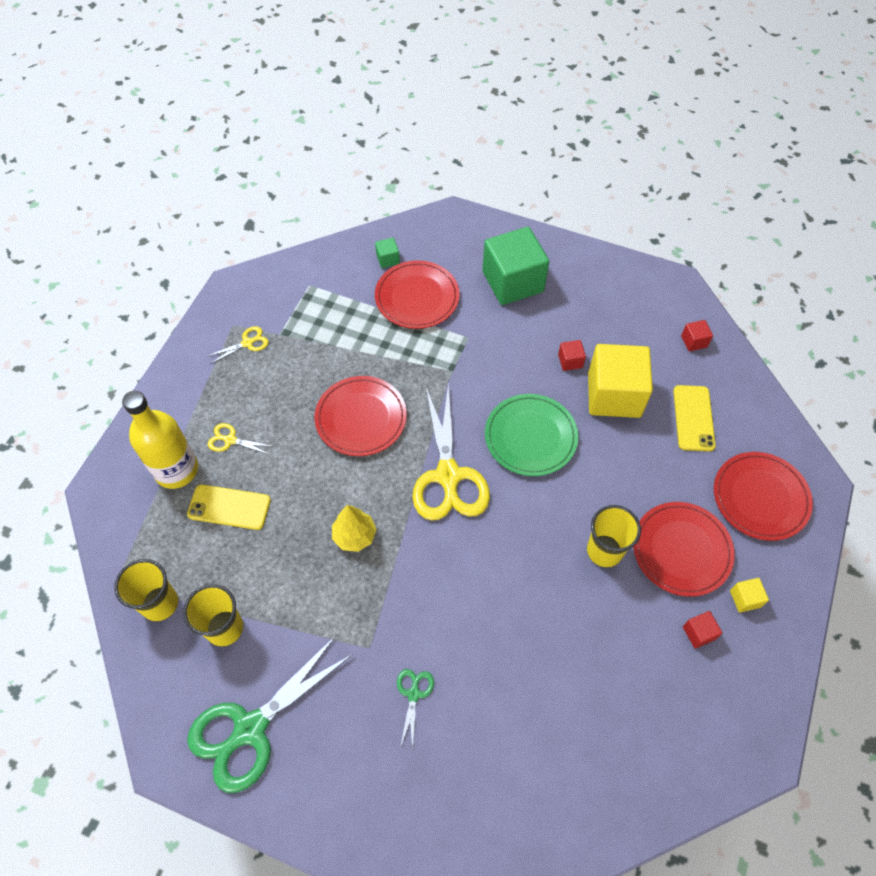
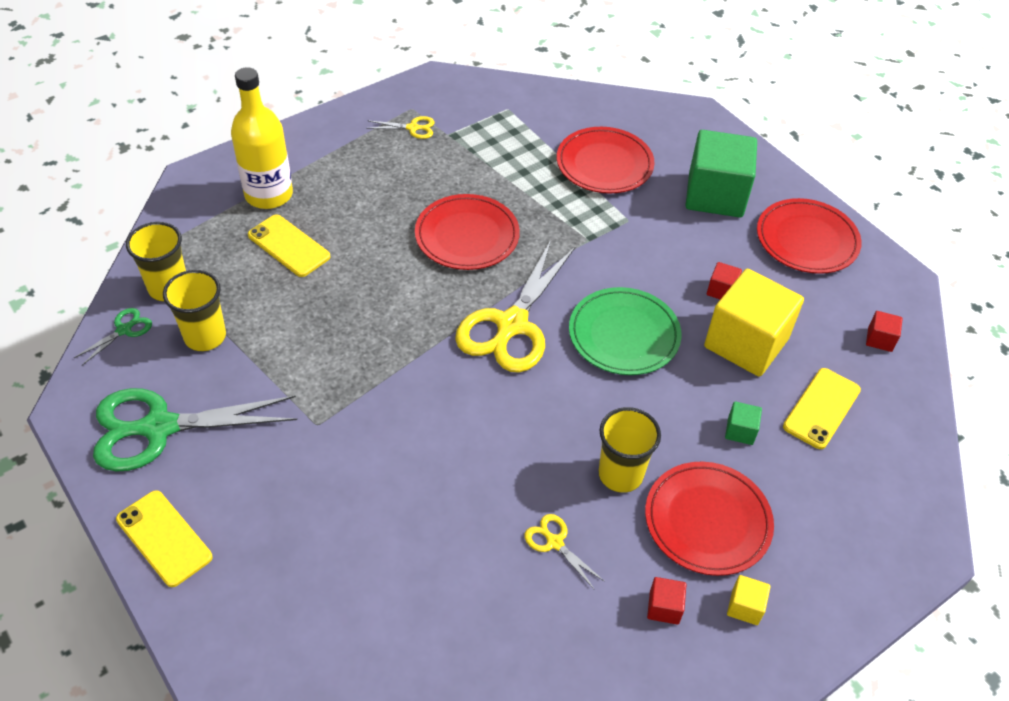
camera: 30 degrees right, 10 degrees down
(230, 440) = (334, 195): yellow scissors -> yellow scissors (555, 542)
(327, 816) = (164, 538): none -> yellow phone
(354, 535) = (381, 327): yellow tree -> none
(388, 259) = (601, 121): green cube -> green cube (740, 431)
(414, 694) = (325, 487): green scissors -> green scissors (124, 330)
(760, 498) = (842, 522): red plate -> red plate (806, 240)

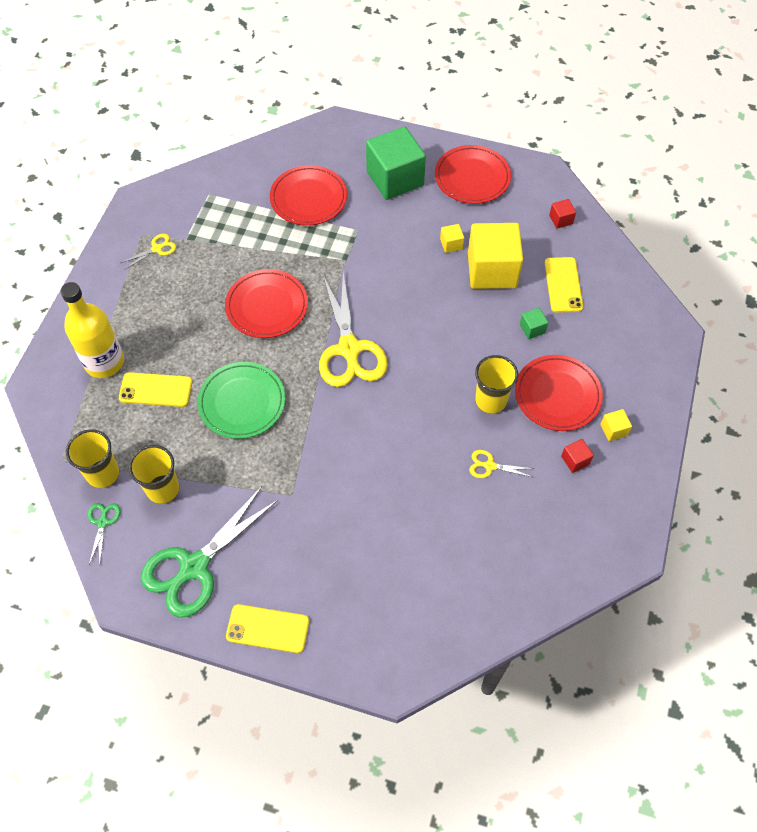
camera: 35 degrees left, 10 degrees up
(624, 335) = (420, 311): green plate -> green plate (242, 402)
(721, 290) = (451, 244): red cube -> yellow cube

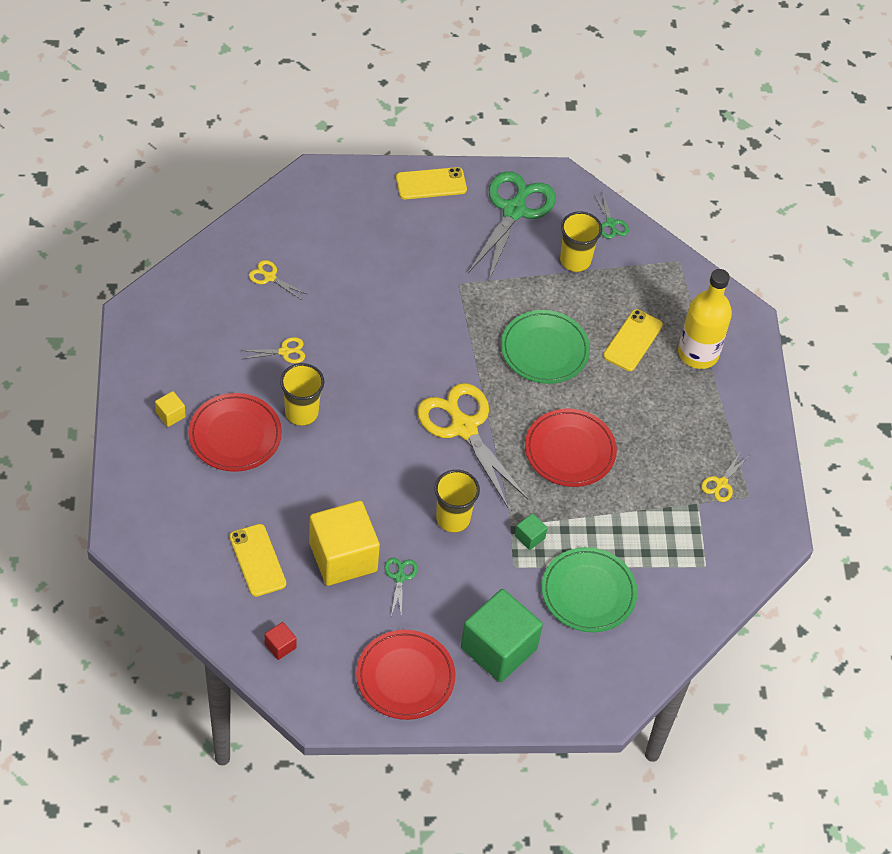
camera: 155 degrees right, 5 degrees down
(103, 474) = (635, 259): yellow cup -> yellow cup (453, 518)
(156, 390) = (632, 340): yellow phone -> yellow phone turned 45 degrees counterclockwise
(308, 198) = (588, 592): red plate -> green plate
(451, 244) = (400, 577): yellow cube -> green scissors
(481, 555) = (270, 277): none -> yellow scissors
(532, 329) = (279, 499): green cube -> green cube (529, 537)
(575, 460) = (203, 377): red cube -> none

